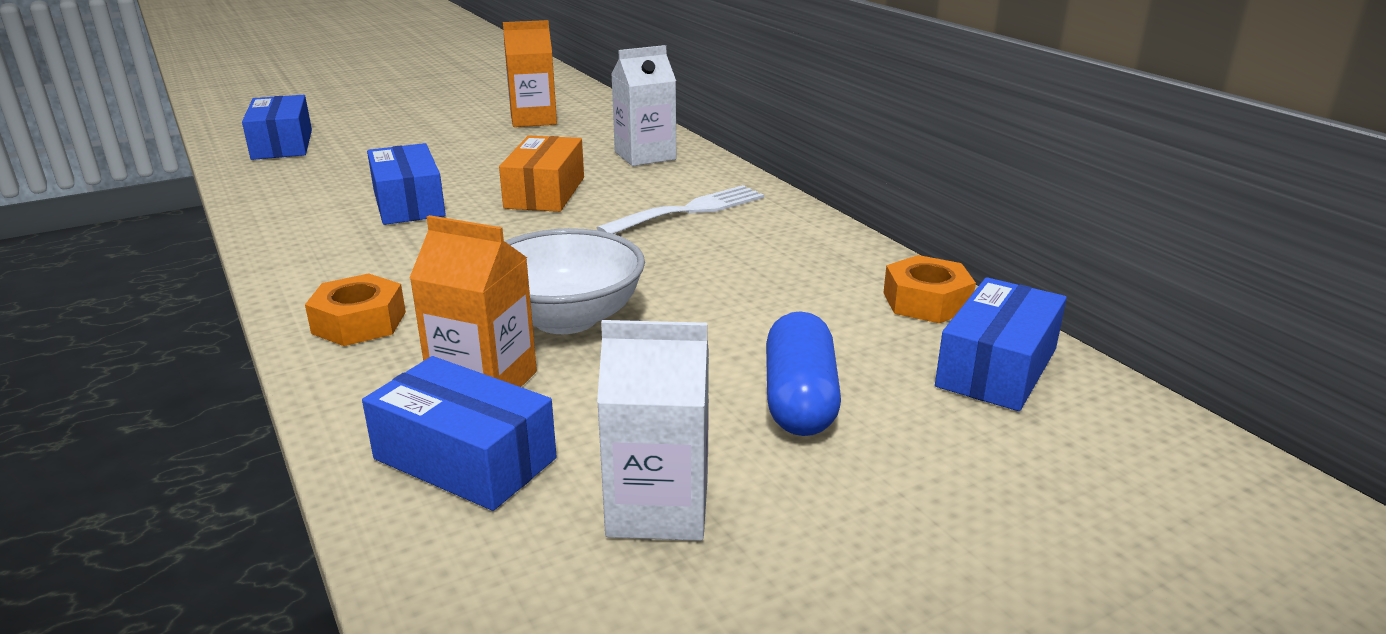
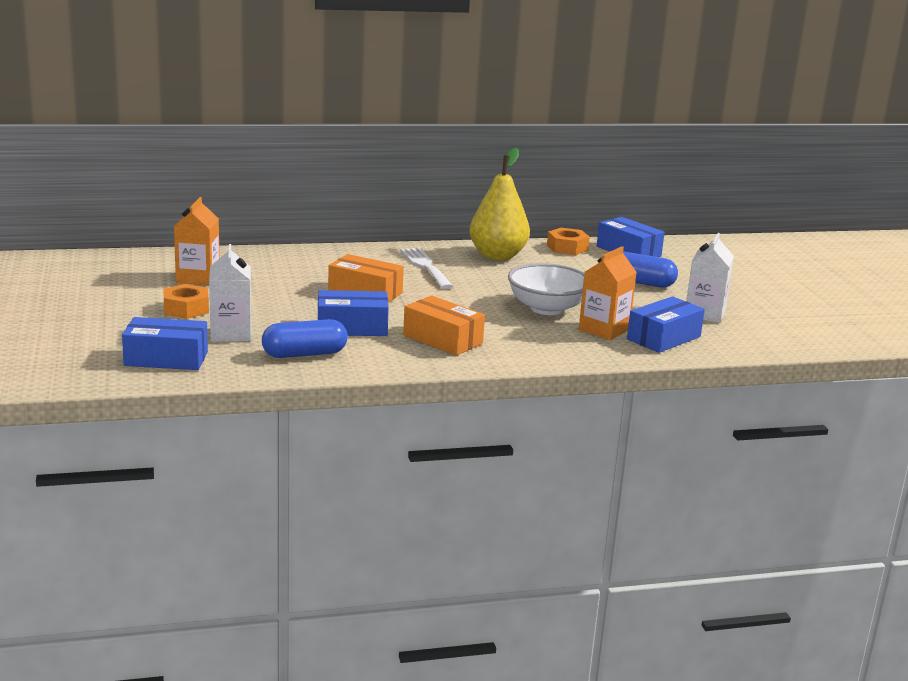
camera: 75 degrees left, 5 degrees down
(306, 194) = (304, 354): none -> blue capsule
(359, 323) = (527, 349): orange nut -> orange nut (186, 309)
(382, 258) = (442, 339): none -> orange box
(645, 156) = (318, 261): white carton -> white carton (231, 333)
(801, 250) = (497, 256): none -> yellow pear

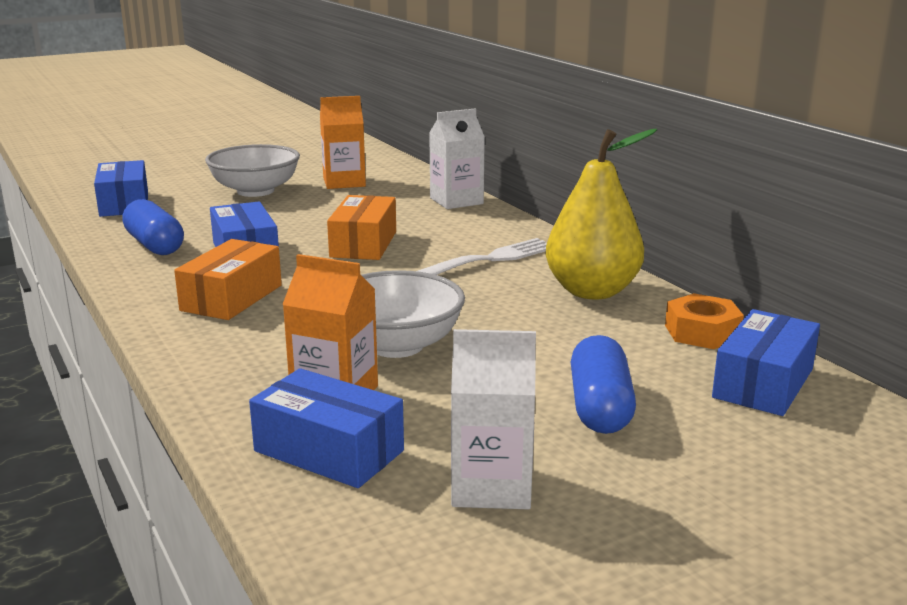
camera: 75 degrees right, 0 degrees up
(186, 309) = (255, 191): orange nut -> white bowl
(231, 333) = (198, 213): white carton -> white carton (456, 201)

